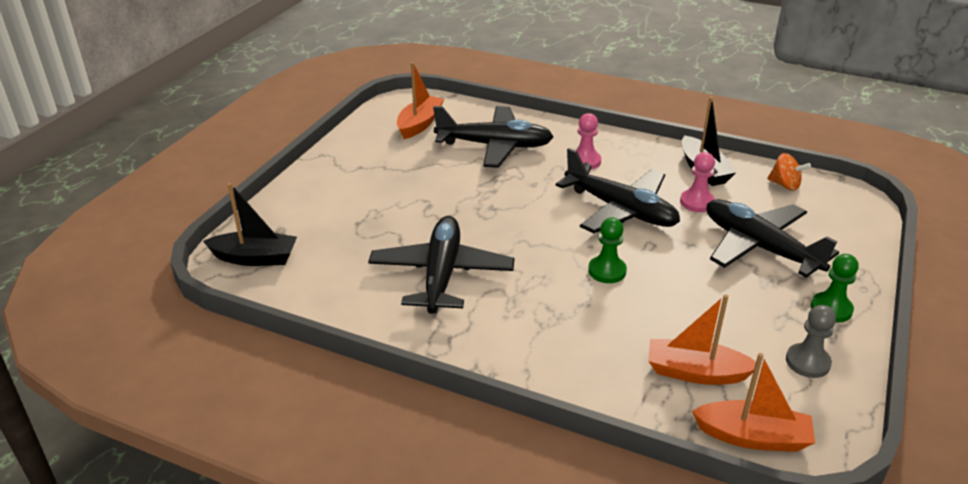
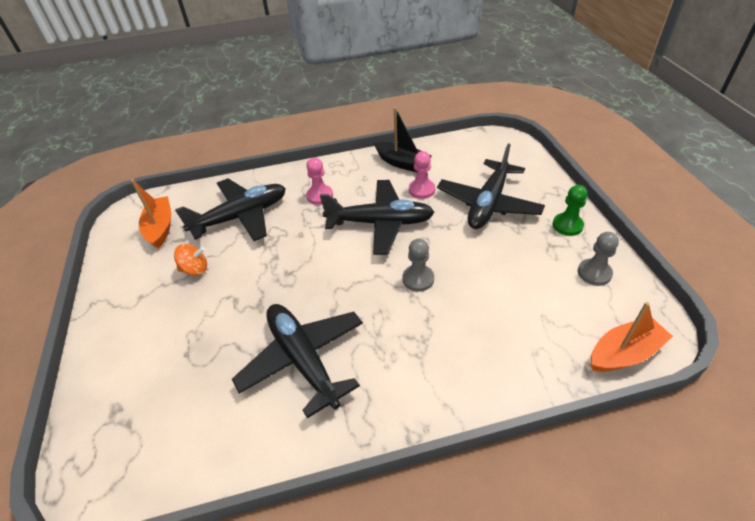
camera: 35 degrees left, 10 degrees up
(255, 258) = (114, 456): black boat -> none
(607, 271) = (418, 279): green pawn -> grey pawn
(695, 372) = (547, 326): orange boat -> none
(759, 247) = (488, 204): black plane -> black plane turned 75 degrees counterclockwise
(785, 185) = (458, 150): orange spinning top -> orange spinning top (195, 269)

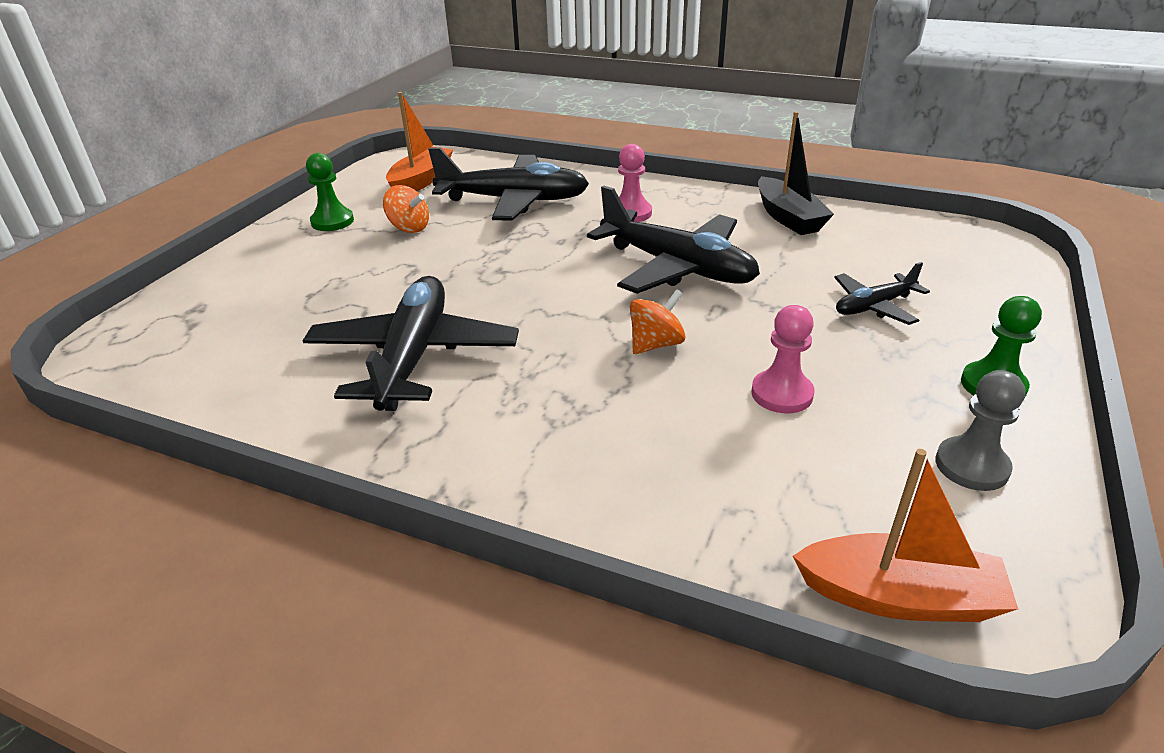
camera: 35 degrees right, 10 degrees down
(133, 290) = (332, 221): none -> green pawn
(418, 279) = (655, 344): grey pawn -> orange spinning top
(421, 190) = (781, 255): pink pawn -> pink pawn (782, 394)
(488, 204) = (874, 306): black plane -> black plane, size x0.52

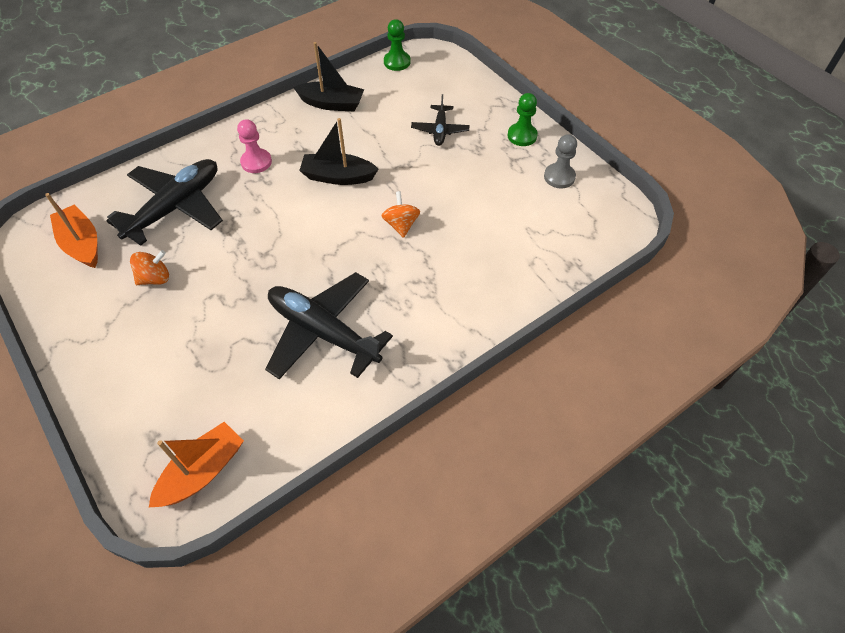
camera: 60 degrees left, 20 degrees up
(332, 221) = (94, 319): green pawn -> green pawn (397, 62)
(677, 267) = (338, 177): black plane -> black boat
(782, 394) = (475, 203): pink pawn -> none
(899, 596) = (603, 242): orange boat -> orange boat (202, 471)

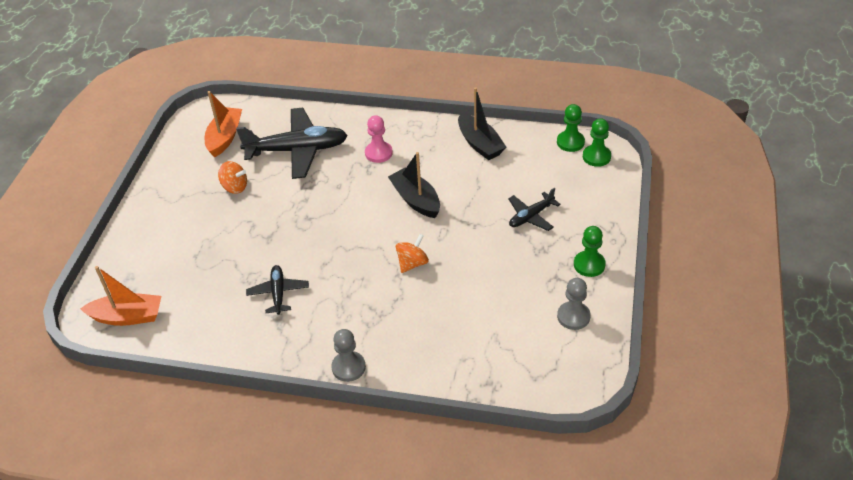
camera: 50 degrees right, 10 degrees down
(323, 332) = (278, 293): black plane -> black plane, size x0.52
(428, 61) = (596, 157): none -> green pawn
(461, 339) = (348, 367): none -> grey pawn

